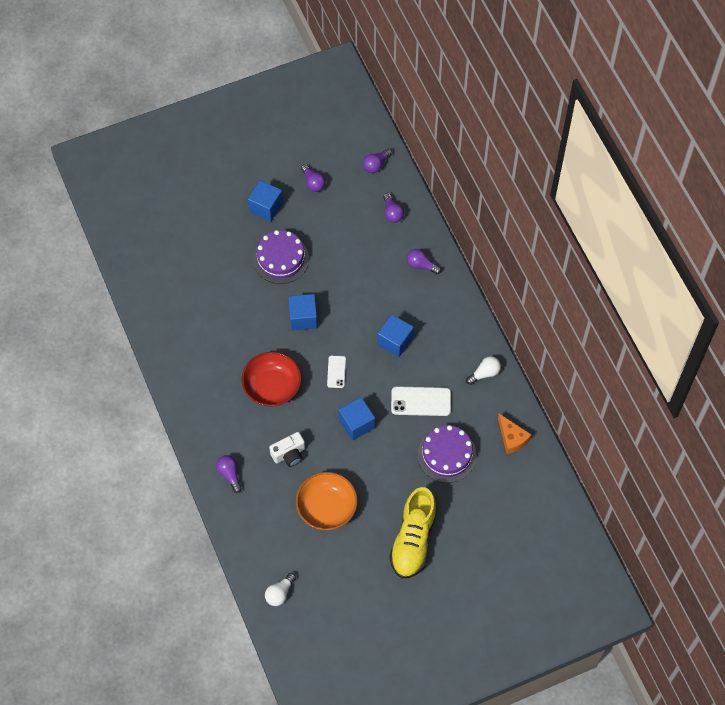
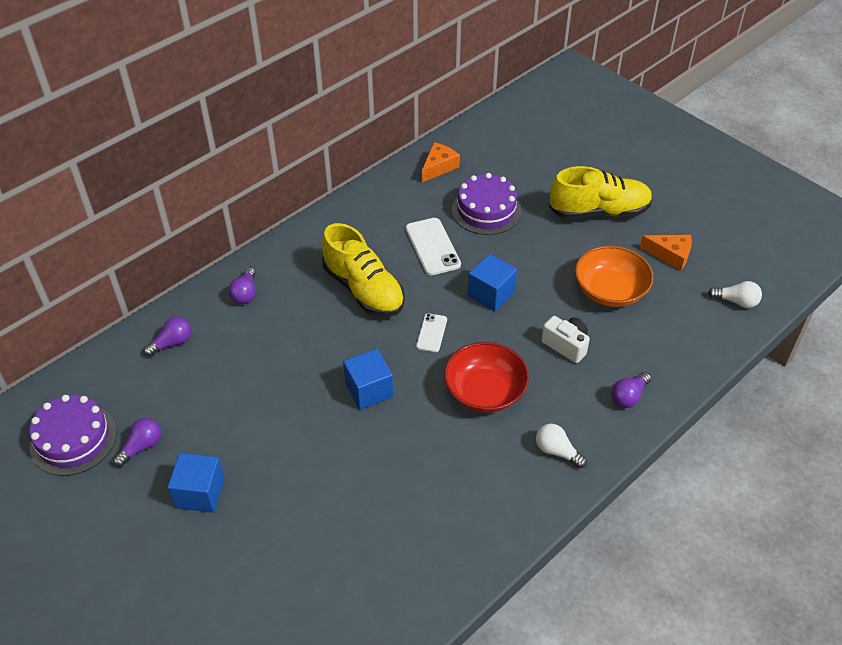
camera: 110 degrees left, 15 degrees down
(281, 259) = (285, 445): purple cake -> purple cake (73, 439)
(336, 372) = (431, 333): white phone -> white phone turned 60 degrees counterclockwise
(345, 570) = (670, 255): none -> orange cheese
(376, 165) = (95, 382): purple light bulb -> none
(395, 341) = (364, 289): blue cube -> yellow shoe
(484, 373) = (371, 204): white light bulb -> white light bulb (557, 451)

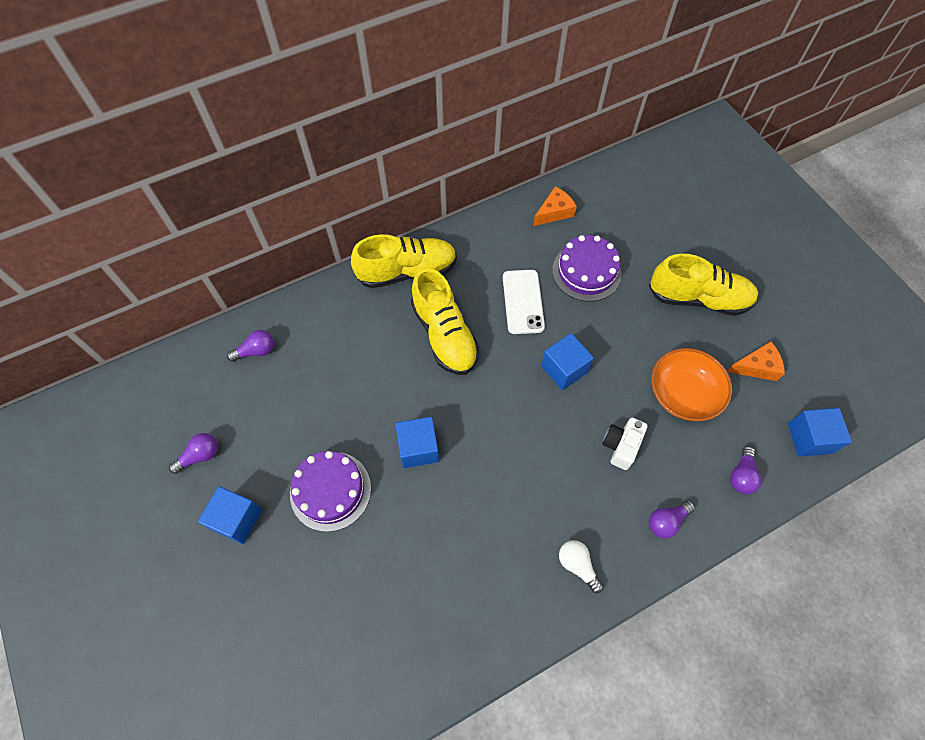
camera: 15 degrees right, 15 degrees up
(73, 439) = (145, 431): purple cake -> purple cake (330, 490)
(245, 293) = (335, 313): purple light bulb -> purple light bulb (741, 475)
(308, 244) = (407, 271): none -> yellow shoe
(431, 333) = (495, 399): white phone -> none
(485, 391) = (527, 478): red bowl -> none
(566, 345) = (621, 446): white camera -> white camera turned 120 degrees counterclockwise
(670, 255) = (756, 367): orange cheese -> orange cheese turned 45 degrees counterclockwise
(736, 301) = (809, 438): white light bulb -> blue cube

